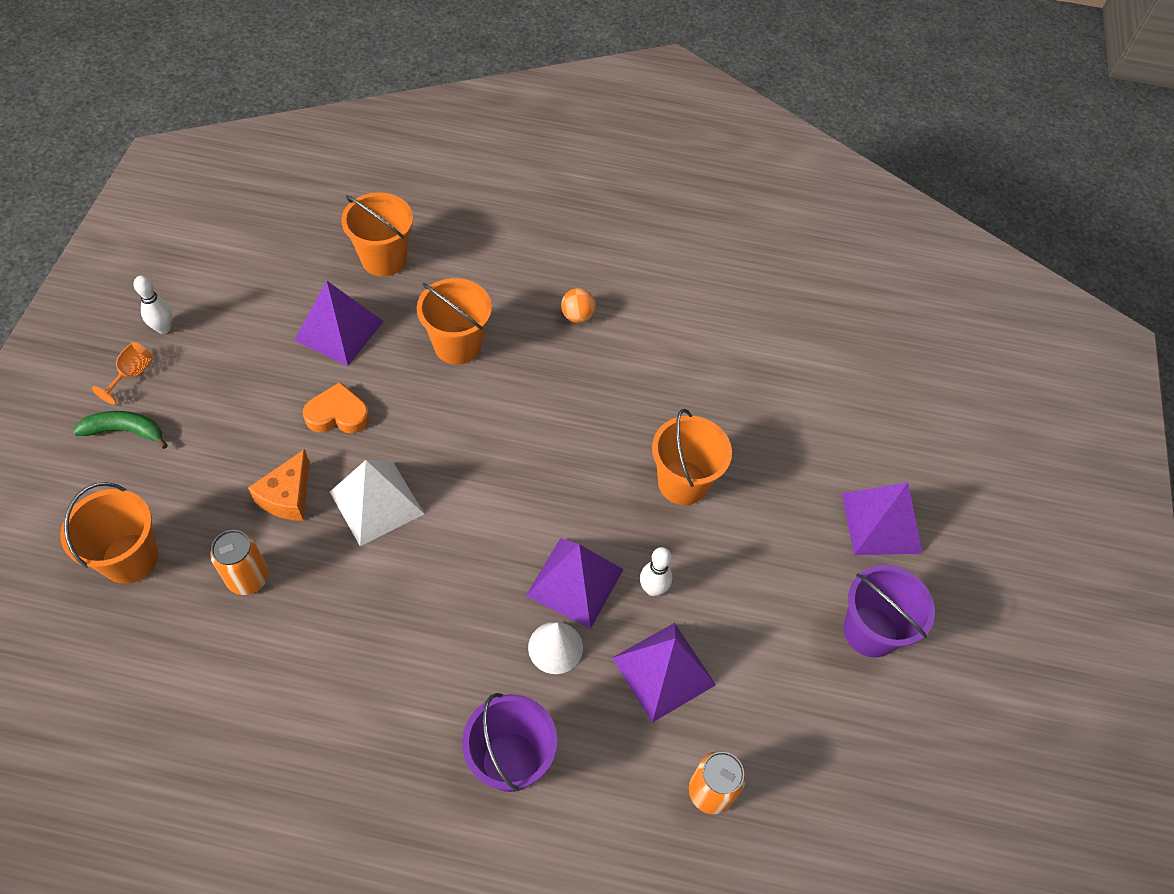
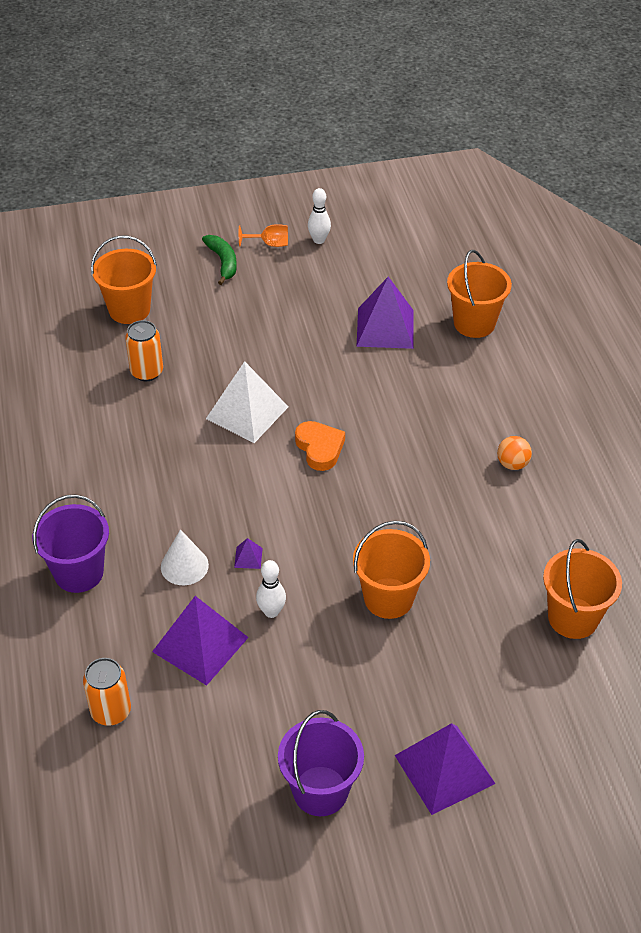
camera: 70 degrees right, 10 degrees down
(287, 496) = (222, 363): orange cheese -> none
(338, 414) = (309, 359): orange heart -> orange heart (319, 448)
(457, 345) = (423, 400): orange bucket -> orange bucket (573, 618)
(575, 582) = (248, 557): purple pyramid -> purple pyramid, size x0.40

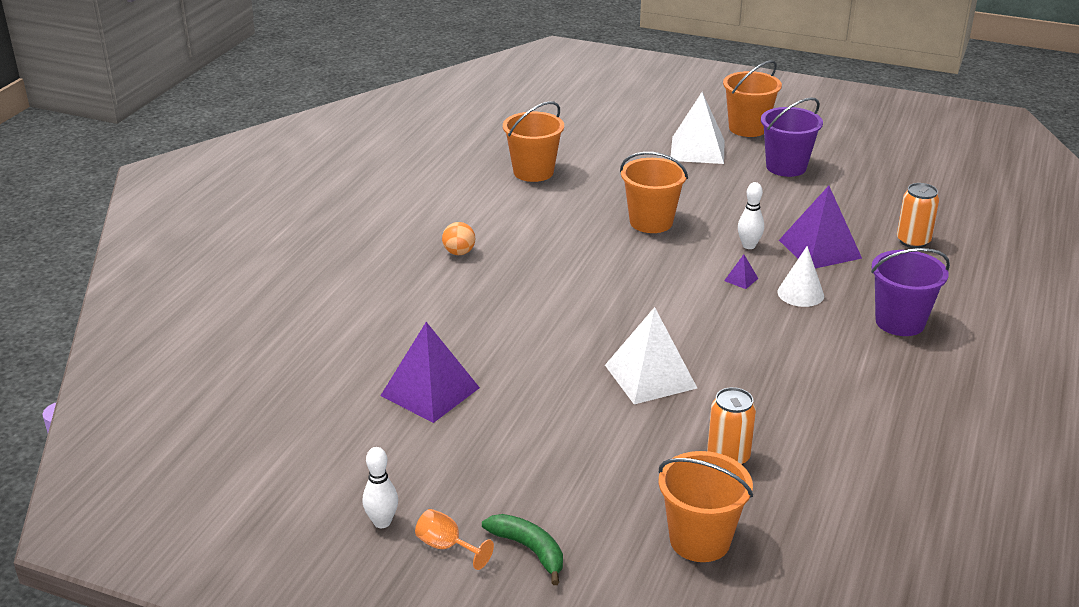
camera: 145 degrees left, 15 degrees down
(223, 262) = (529, 550): green banana -> green banana turned 120 degrees clockwise
(319, 448) = (608, 323): orange heart -> none
(444, 769) = (697, 150): purple pyramid -> white pyramid
(474, 323) = (339, 358): orange bucket -> orange bucket (747, 128)

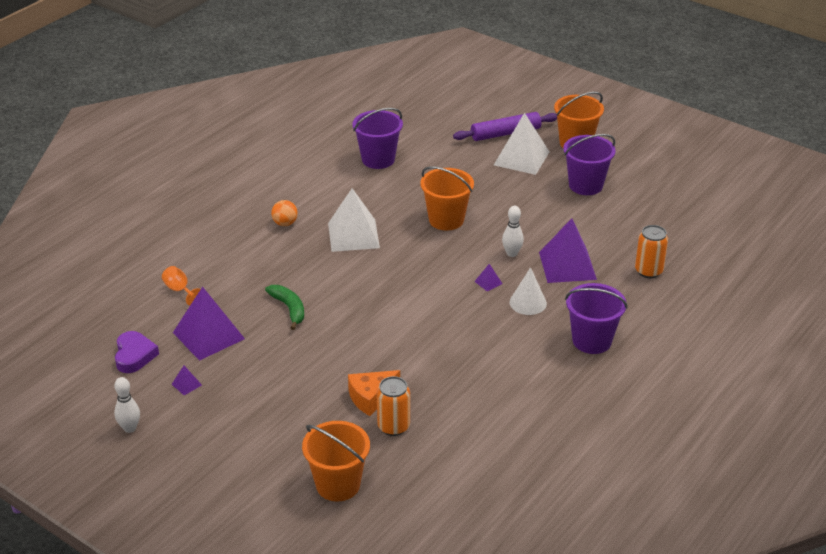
camera: 15 degrees right, 5 degrees up
(342, 431) = (134, 355): none -> purple heart
(432, 454) = (186, 384): none -> purple pyramid
(447, 547) = (164, 454): orange goblet -> orange goblet (180, 290)
(529, 550) = (218, 468): green banana -> green banana (289, 309)
(533, 172) = (378, 159): orange bucket -> purple bucket
(650, 376) = (373, 352): white pyramid -> white pyramid (353, 235)
(664, 128) = (505, 133): none -> purple rolling pin
(679, 429) = (371, 398): none -> orange cheese

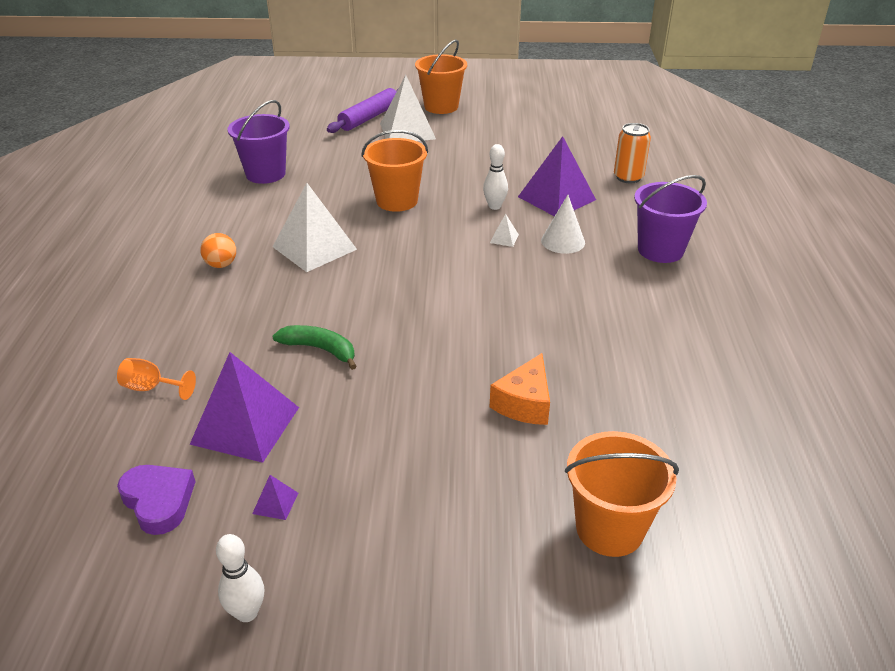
camera: 35 degrees left, 0 degrees up
(393, 426) = (587, 423): orange can -> none
(488, 282) = (504, 238): purple pyramid -> white pyramid
(585, 185) = (490, 133): purple bucket -> none

